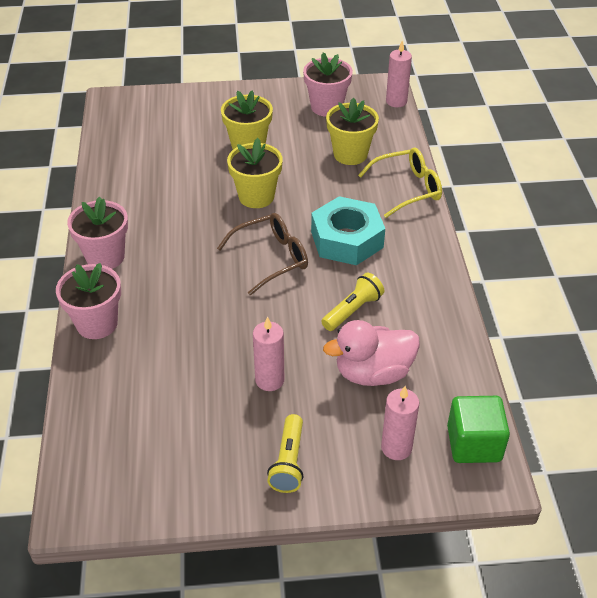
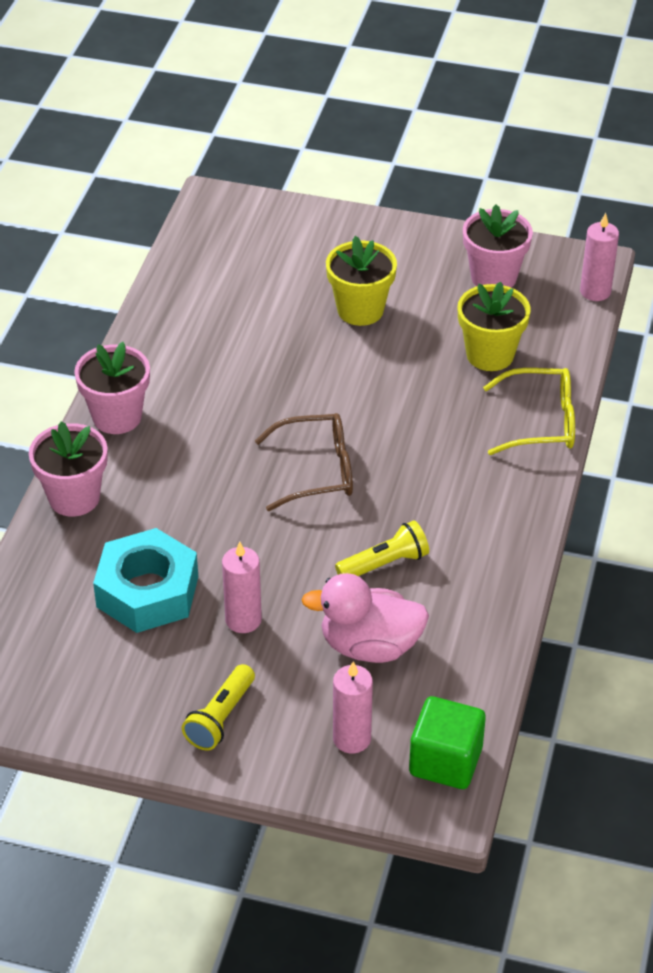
camera: 20 degrees right, 0 degrees up
(256, 196) = (337, 384): yellow flower pot -> none
(347, 239) = (424, 471): turquoise nut -> turquoise nut (147, 591)

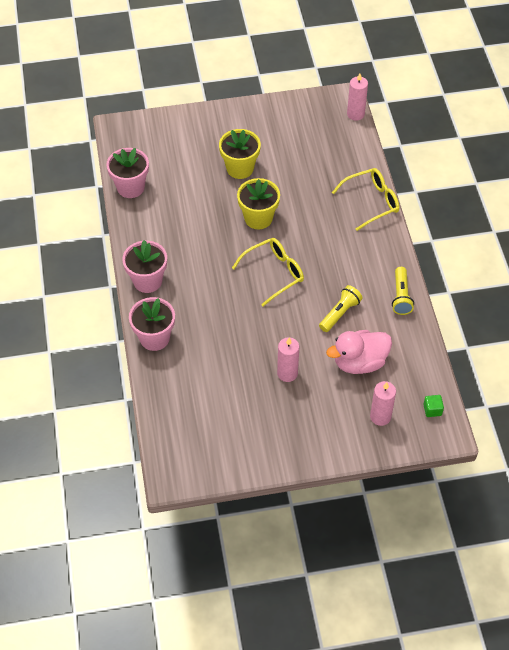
camera: 25 degrees left, 10 degrees up
(147, 591) = (228, 377): turquoise nut -> none
(220, 718) = (309, 432): yellow flashlight -> yellow flashlight (401, 296)
(317, 471) = (274, 273): brown glasses -> yellow glasses
(445, 761) = (432, 410): green cube -> green cube, size x0.49
(490, 355) = (323, 171): yellow flower pot -> yellow flower pot (258, 218)
(493, 277) = (298, 124): pink flower pot -> pink flower pot (130, 187)

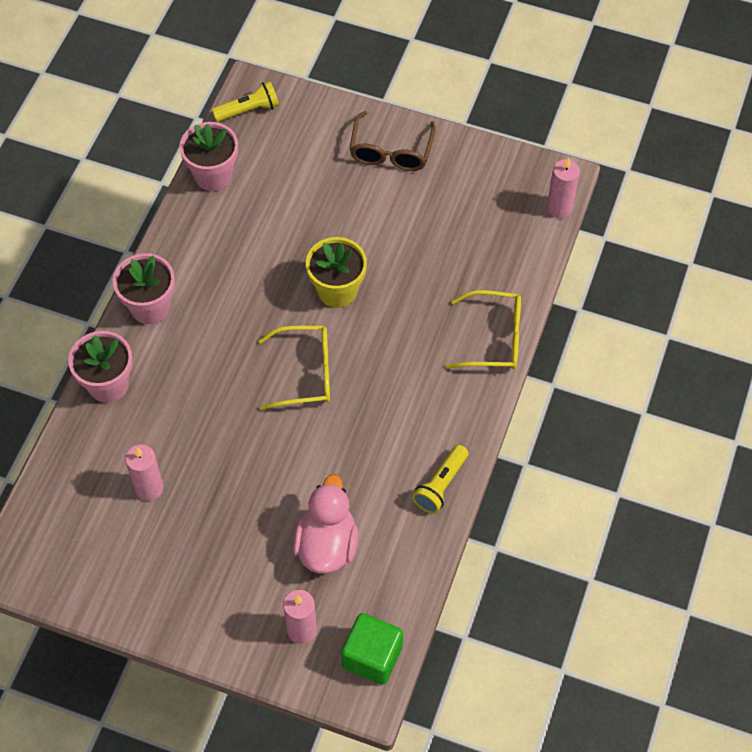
camera: 30 degrees right, 5 degrees up
(232, 126) = (391, 152): none -> brown glasses
(240, 168) = (361, 213): yellow flower pot -> none
(287, 373) = (230, 512): pink candle -> pink candle (149, 488)
(340, 313) = (348, 467): yellow flashlight -> yellow flashlight (248, 110)
(359, 362) = (327, 545): pink duck -> pink duck turned 90 degrees clockwise
(432, 410) = (372, 656): green cube -> green cube, size x2.04

